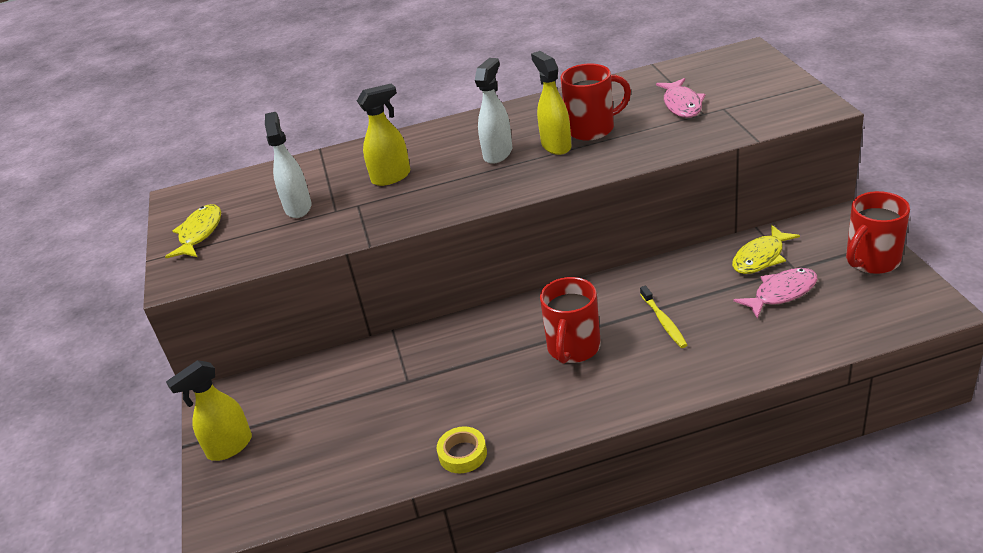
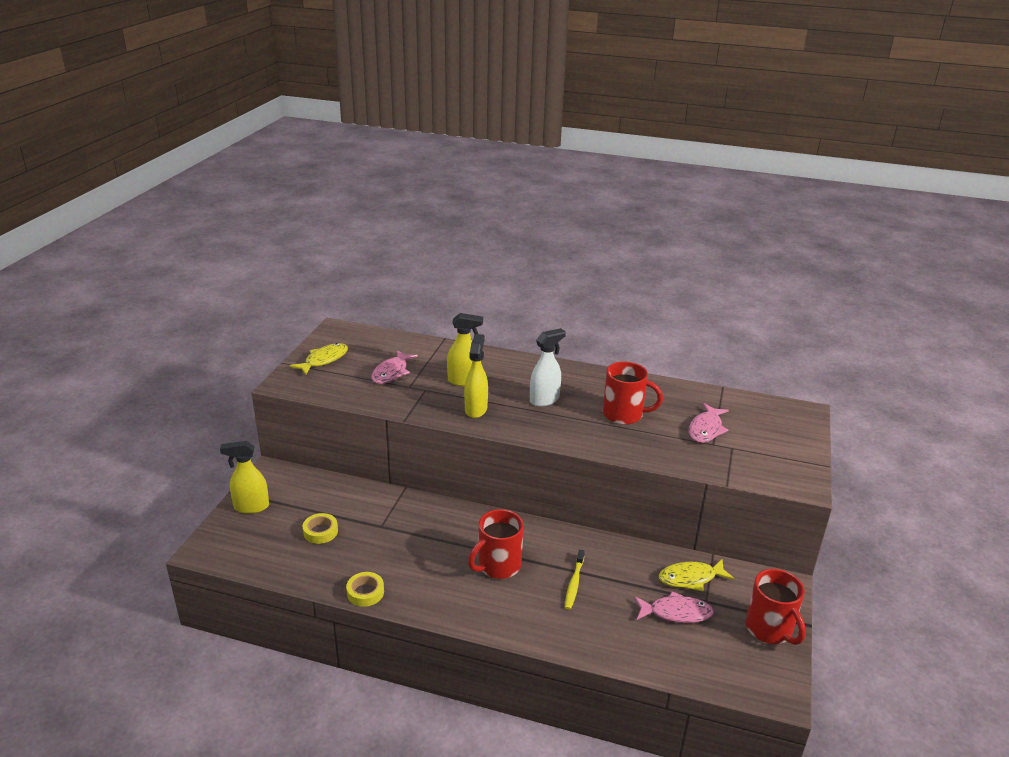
camera: 25 degrees right, 5 degrees down
(298, 207) = (391, 372): white spray bottle -> pink fish
(344, 425) = (320, 532): none -> yellow tape
(556, 146) = (587, 414): yellow spray bottle -> yellow spray bottle (476, 409)
(871, 261) = (770, 629): red mug -> red mug turned 105 degrees counterclockwise

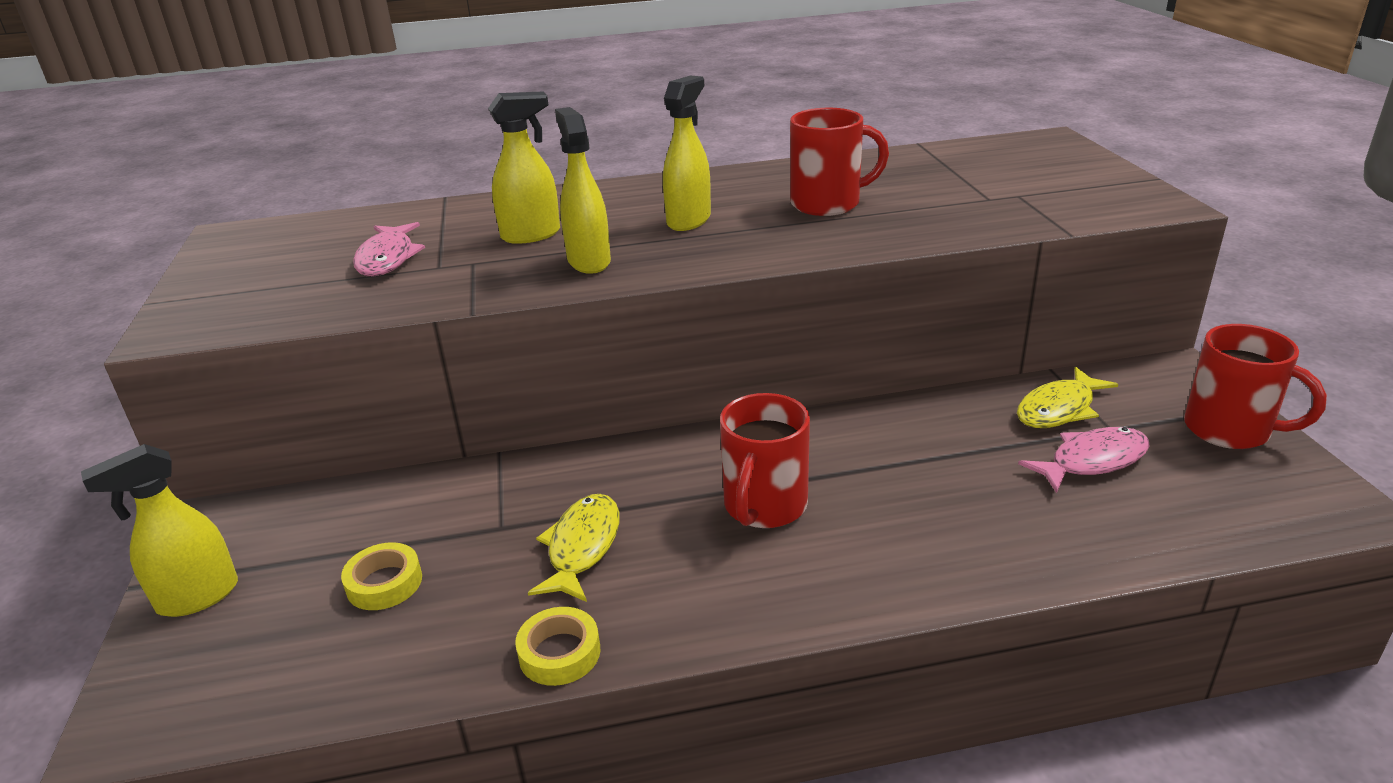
camera: 25 degrees left, 0 degrees up
(324, 360) = (236, 277): yellow fish -> yellow fish (582, 547)
(544, 400) = (689, 220): white spray bottle -> yellow spray bottle
(574, 583) = (908, 483): yellow toothbrush -> none
(706, 429) = (958, 187): pink fish -> none

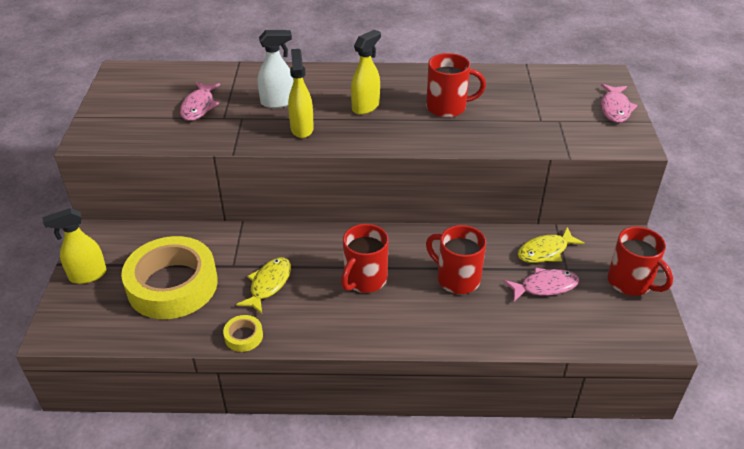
camera: 10 degrees right, 10 degrees up
(384, 583) = (172, 285): yellow tape -> yellow tape, size x2.49
(531, 235) = (278, 102): yellow spray bottle -> white spray bottle
(932, 476) = (456, 278): none -> red mug
(1093, 171) = (615, 108): none -> pink fish

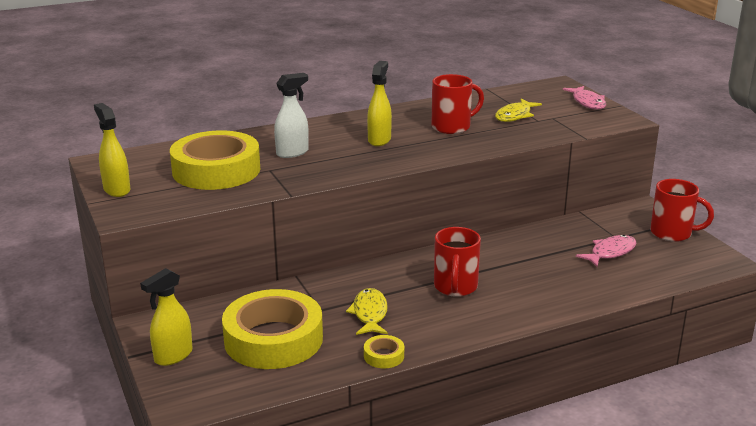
camera: 25 degrees left, 15 degrees down
(199, 106) = (216, 170): pink fish -> yellow tape
(302, 128) = (337, 165): yellow spray bottle -> yellow spray bottle (116, 190)
(456, 278) = (534, 266): red mug -> none
(545, 251) = (588, 230): yellow fish -> yellow fish (515, 116)

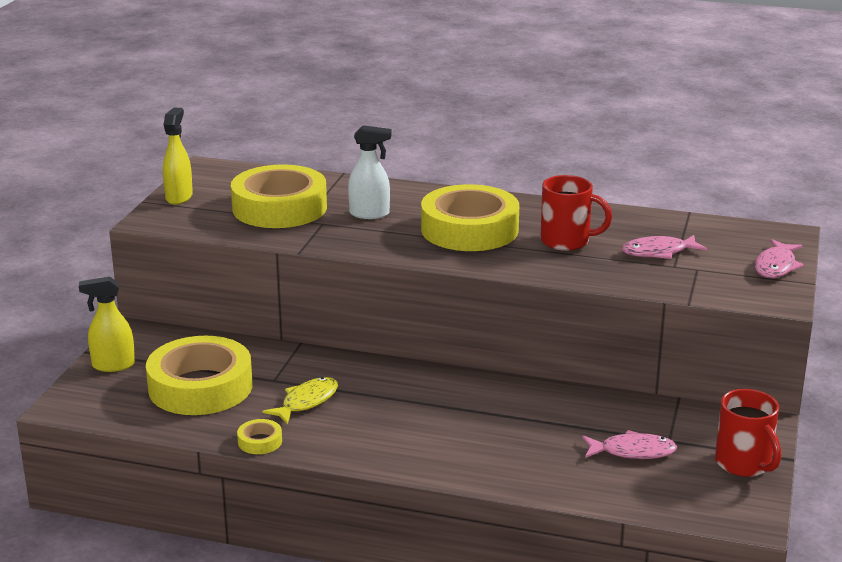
camera: 40 degrees right, 0 degrees up
(379, 140) = (469, 229): yellow spray bottle -> yellow tape
(455, 287) = (418, 414): red mug -> none
(515, 116) = (658, 252): yellow fish -> pink fish

